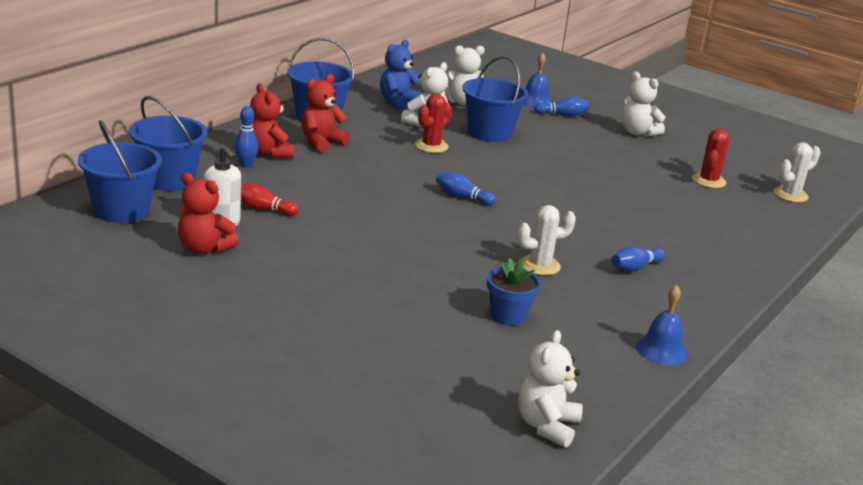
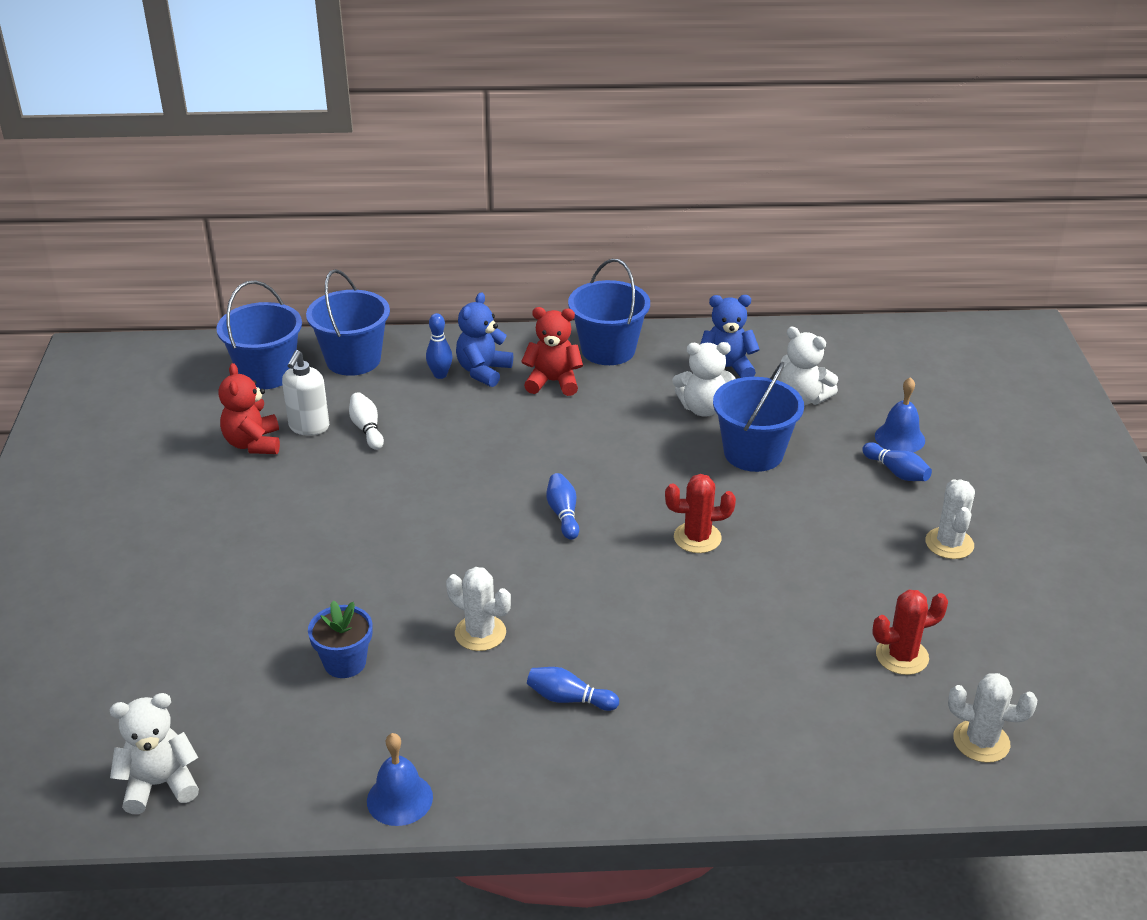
camera: 55 degrees right, 10 degrees up
(263, 209) = (367, 429): red bowling pin -> white bowling pin
(268, 153) = (483, 371): red teddy bear -> blue teddy bear
(431, 146) = (654, 438): red cactus -> red cactus (697, 538)
(637, 133) = (949, 543): white teddy bear -> white cactus

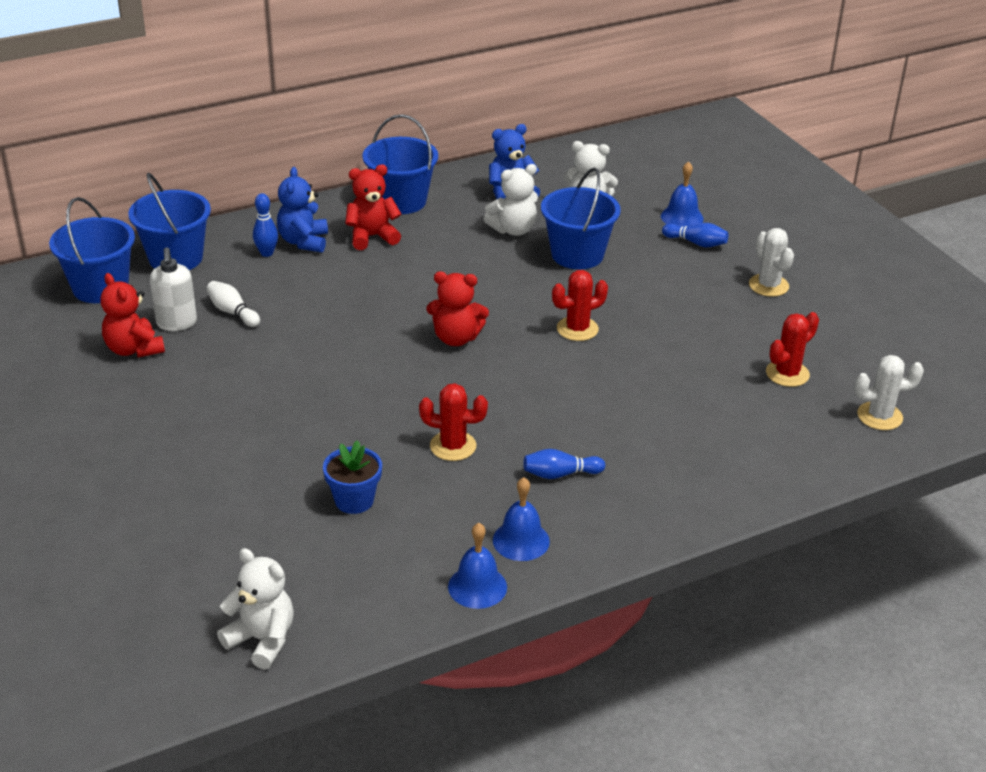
camera: 25 degrees left, 0 degrees up
(160, 784) = (262, 640): white teddy bear -> white teddy bear turned 75 degrees clockwise
(478, 761) = (521, 540): none -> blue bell
(480, 633) = (453, 446): white cactus -> red cactus
(563, 514) = (456, 338): blue bowling pin -> red teddy bear

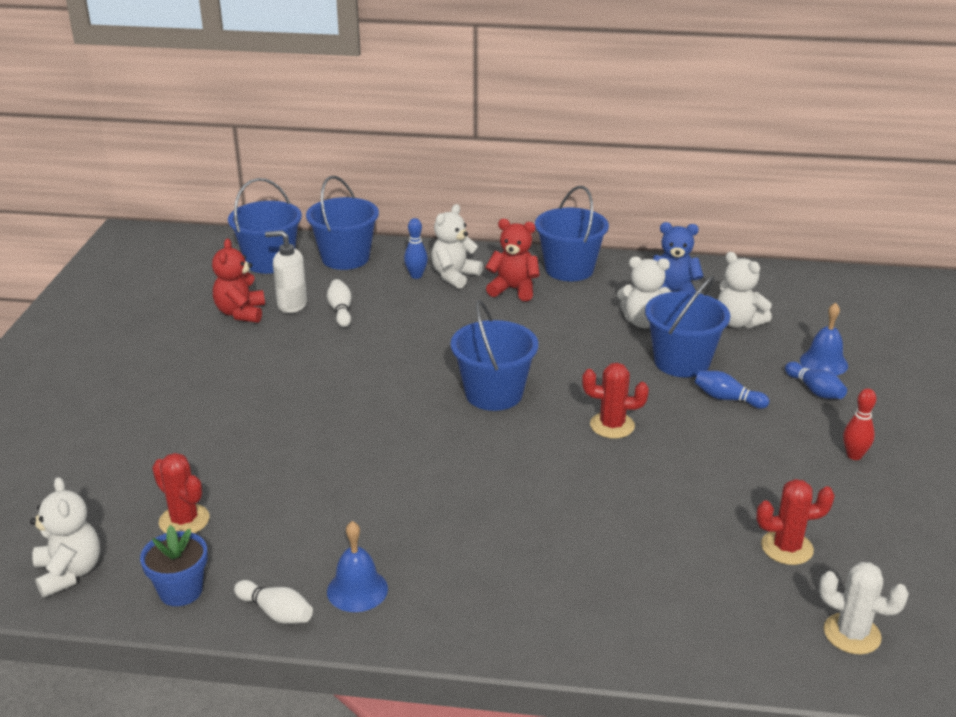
camera: 35 degrees right, 5 degrees down
(176, 323) = (291, 305): white soap dispenser -> white soap dispenser turned 75 degrees clockwise
(304, 242) = (454, 276): blue teddy bear -> white teddy bear
(354, 500) = (263, 492): blue flower pot -> blue flower pot (181, 591)
(453, 446) = (391, 482): red cactus -> red cactus (184, 520)
(456, 338) = (494, 394): red teddy bear -> blue bucket
(477, 586) = (276, 612): blue bell -> white bowling pin
(560, 474) = (456, 547): blue bowling pin -> blue bowling pin (727, 399)
(768, 285) = (854, 455): white cactus -> red bowling pin

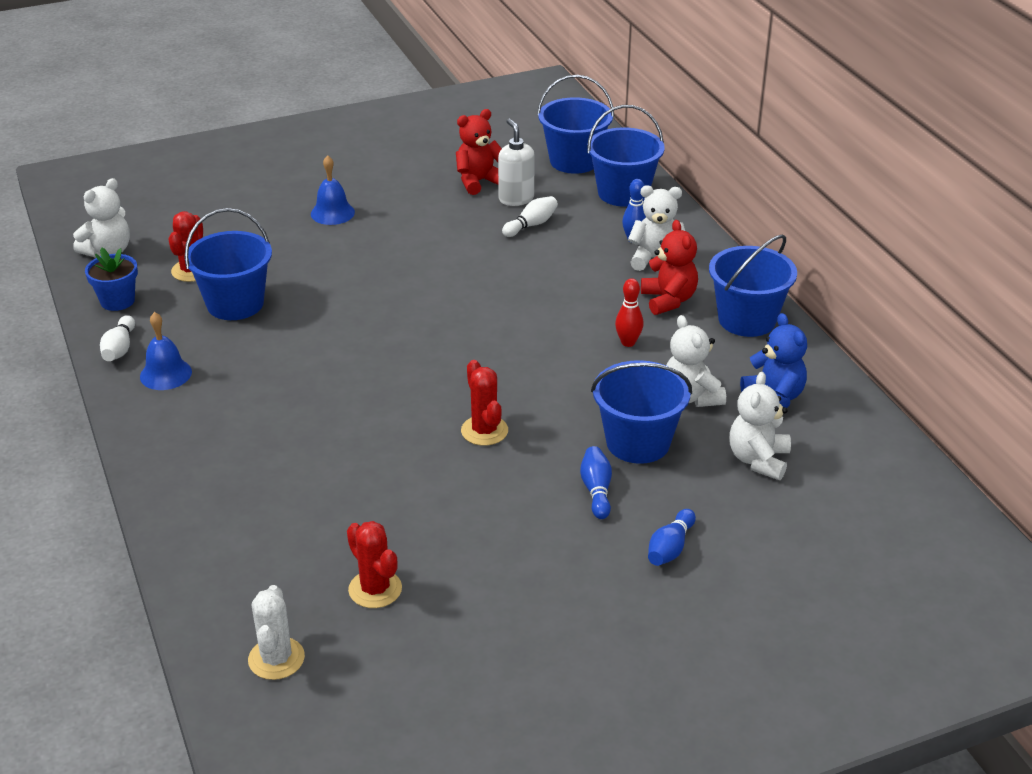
camera: 60 degrees right, 5 degrees up
(494, 394) = (476, 349): blue bucket -> blue bucket (235, 304)
(824, 362) = (735, 542): blue bell -> blue bell (332, 213)
(854, 455) = (567, 603): red bowling pin -> red bowling pin (628, 342)

